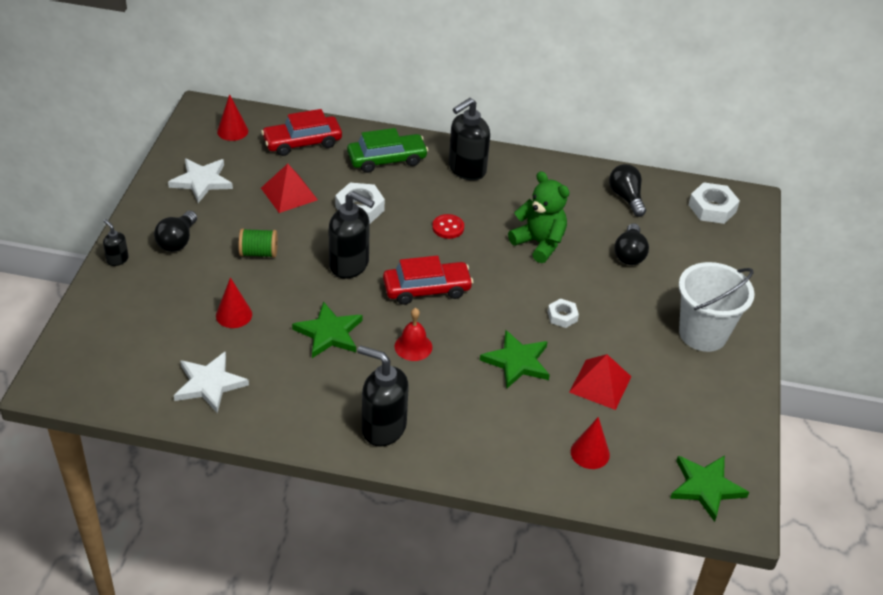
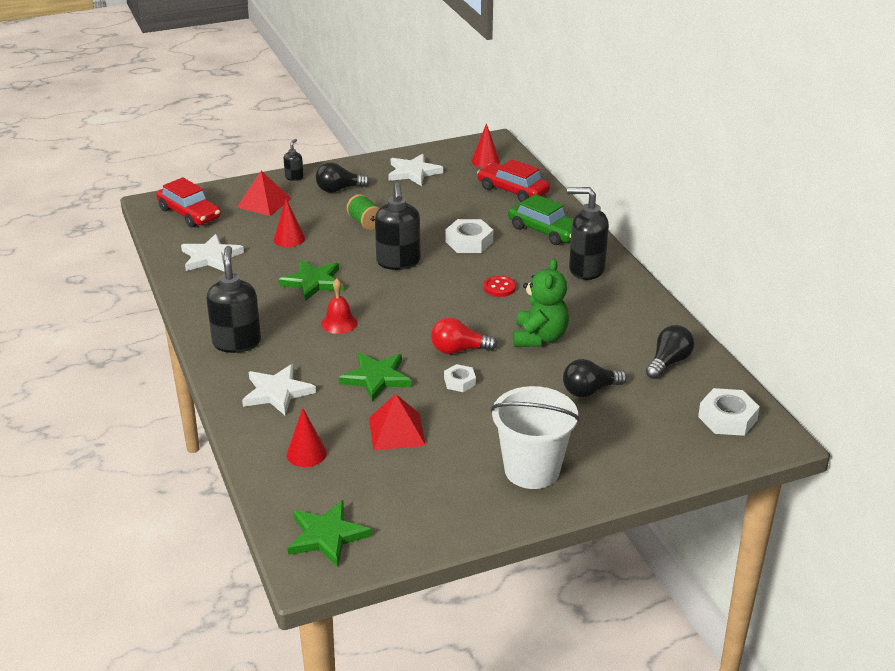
camera: 60 degrees right, 10 degrees down
(289, 194) = (446, 208): red pyramid -> red pyramid (264, 203)
(427, 289) = (412, 305): red car -> red car (189, 213)
(487, 434) = (277, 392): none -> white star
(517, 295) = (458, 350): none -> red light bulb

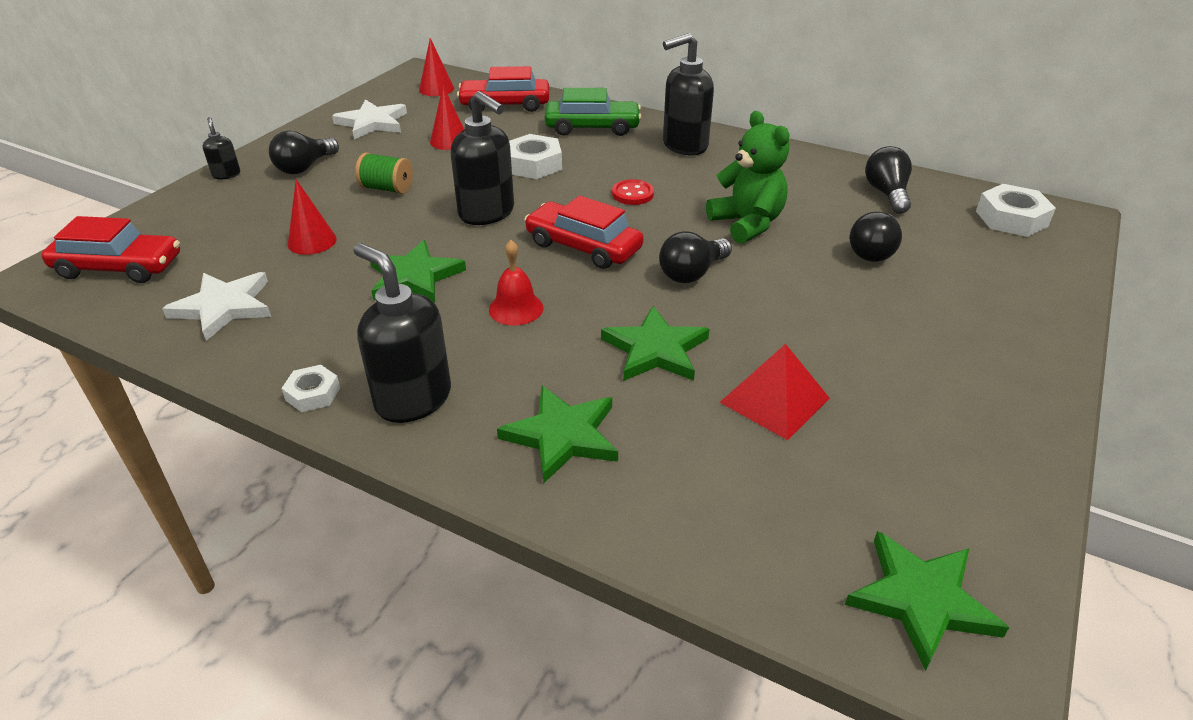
camera: 40 degrees left, 5 degrees up
(264, 203) = (220, 215): red pyramid -> none
(277, 392) = (563, 436): white star -> green star
(306, 453) = (720, 497): red cone -> red cone (449, 141)
(422, 306) = (583, 246): none -> red car
(458, 350) = (692, 273): red light bulb -> black light bulb
(459, 382) = (747, 306): white nut -> white nut (313, 394)
(532, 470) = (966, 360): white bucket -> none

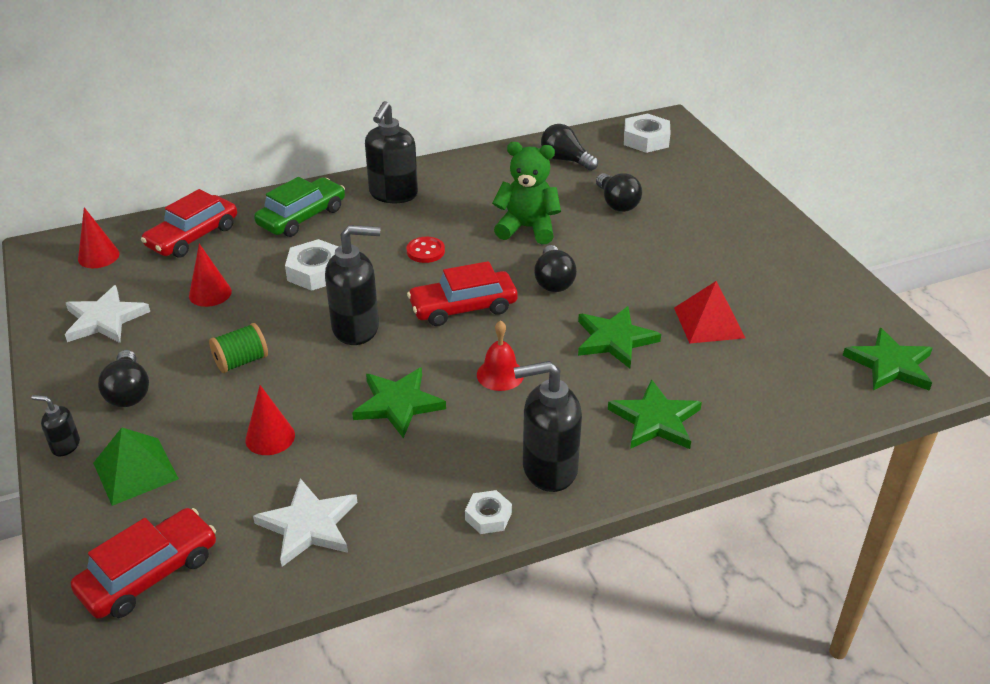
camera: 50 degrees left, 0 degrees up
(223, 210) = (135, 471): none -> green pyramid

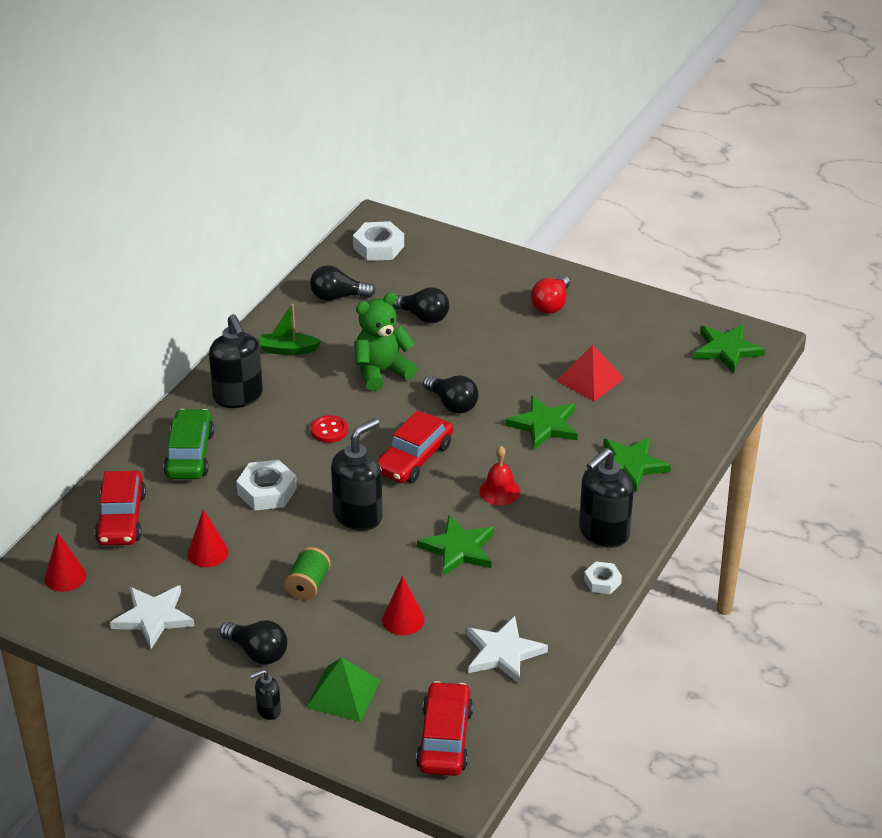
camera: 40 degrees left, 0 degrees up
(476, 179) = (288, 350): none -> green boat
(747, 244) = (551, 305): none -> red light bulb

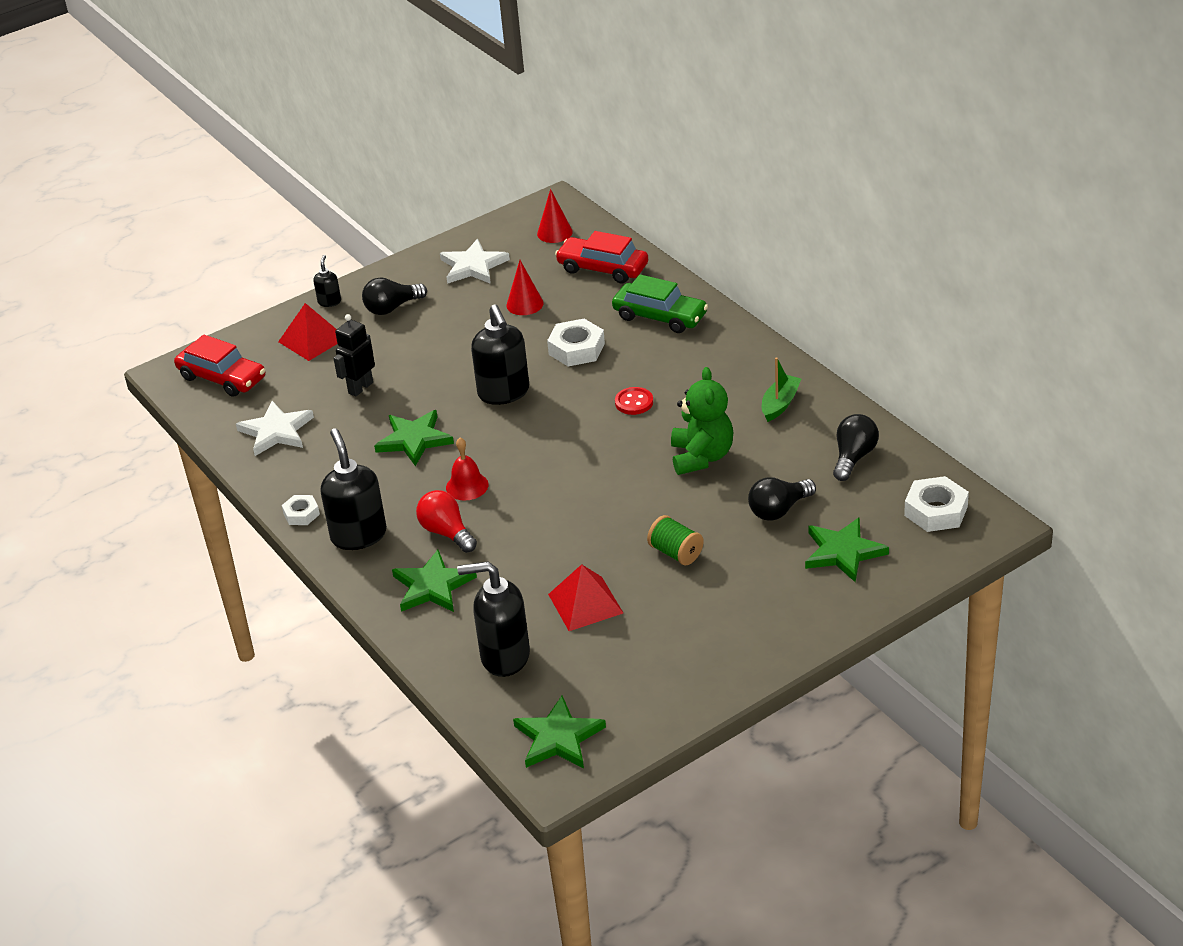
camera: 120 degrees right, 0 degrees up
(238, 397) = (724, 358): black soap dispenser -> black soap dispenser (504, 657)
(308, 585) = (442, 347): green spool -> green spool (676, 553)
(343, 694) = (312, 340): green pyramid -> red pyramid
(403, 619) = (360, 388): red cone -> black robot
(414, 458) = (554, 445): red car -> none
(452, 404) = (616, 491): black light bulb -> none
(544, 425) = (537, 545): green star -> green star (843, 552)
(551, 305) = (739, 617): red light bulb -> red light bulb (447, 533)

